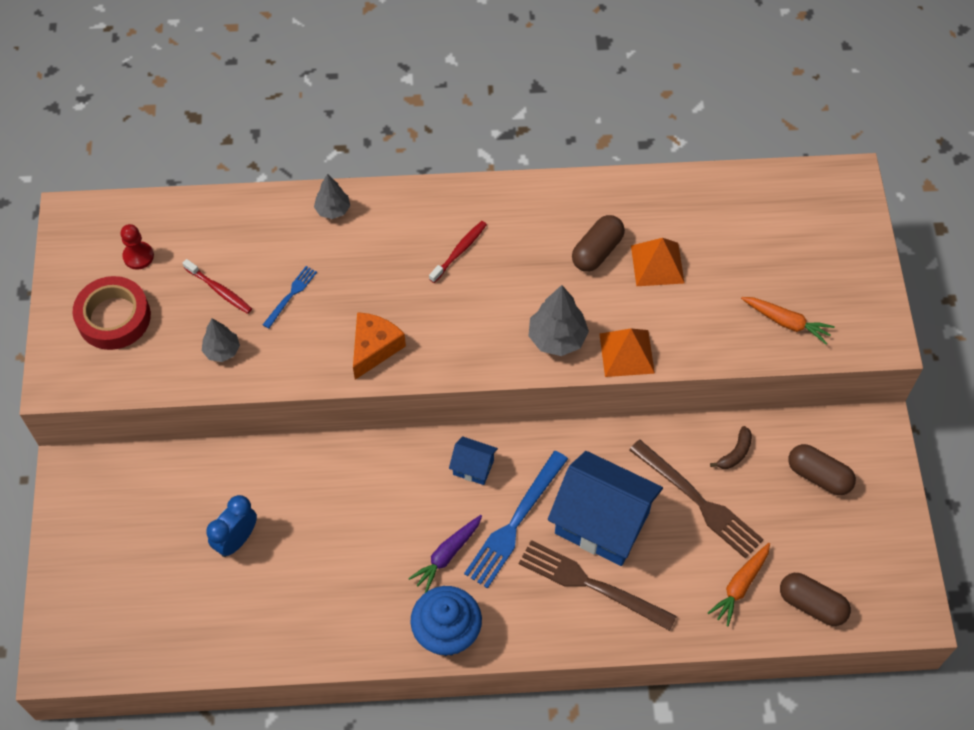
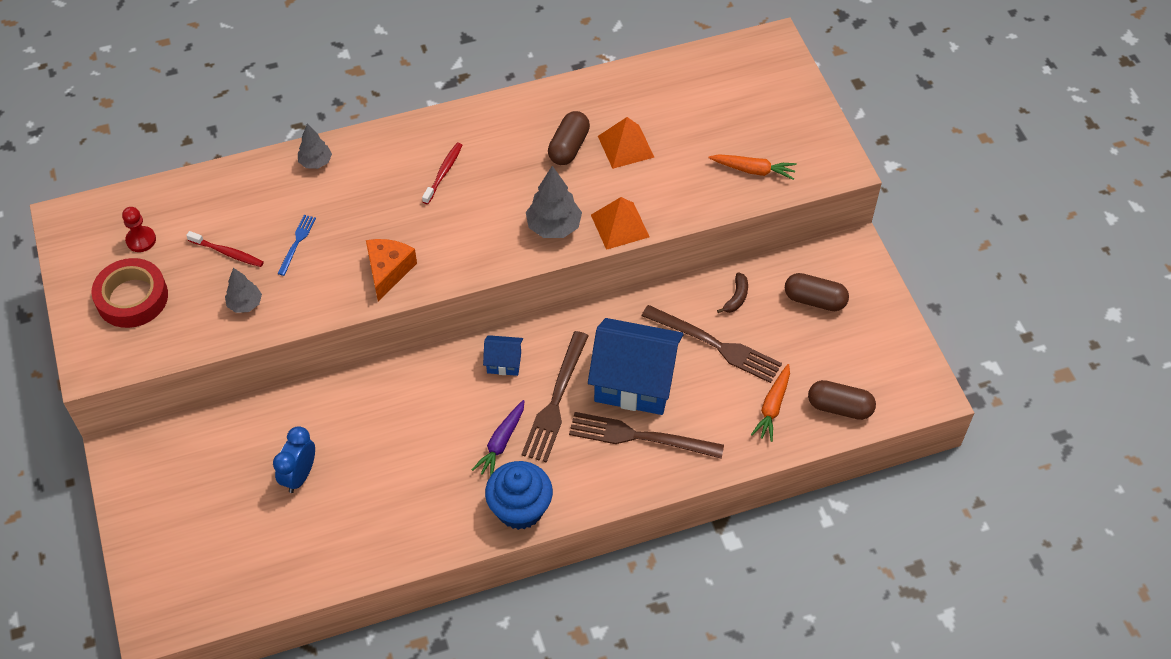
camera: 15 degrees left, 5 degrees down
(515, 522) = (556, 400): blue fork -> brown fork

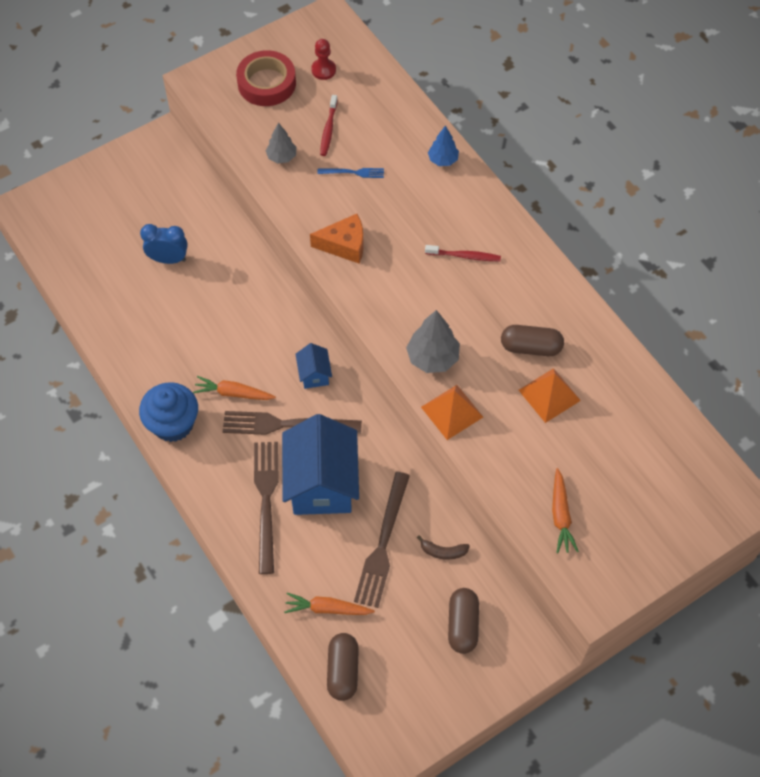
camera: 75 degrees right, 5 degrees up
(316, 162) = (443, 160): grey tree -> blue tree
(501, 443) = (233, 393): purple carrot -> orange carrot

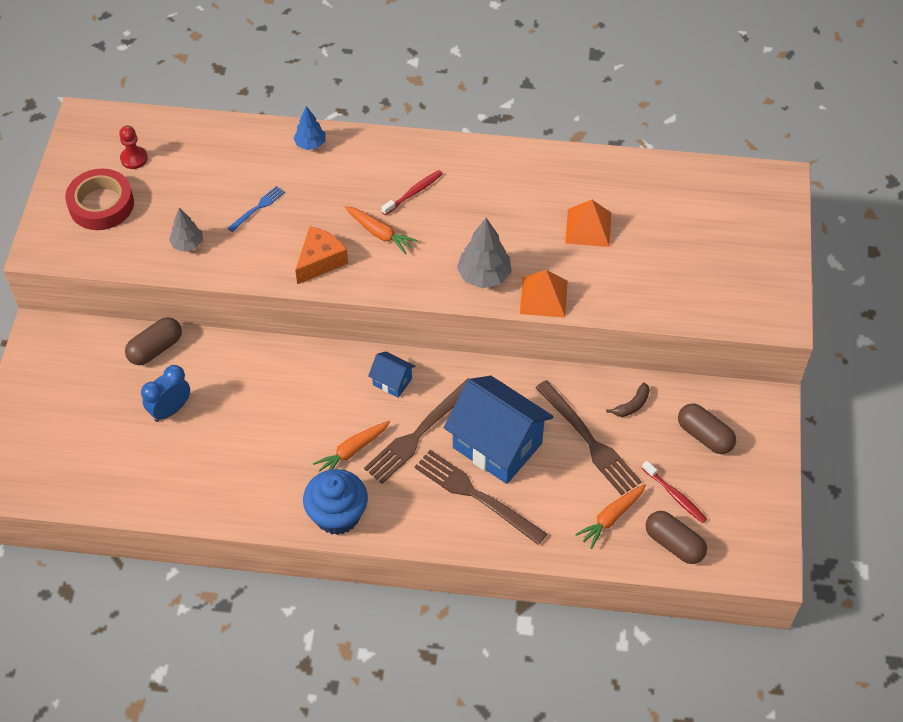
camera: 50 degrees left, 5 degrees down
(328, 129) = (197, 195): red toothbrush -> red toothbrush (675, 496)
(531, 347) = (536, 209): brown capsule -> brown capsule (155, 348)
(561, 515) = (695, 292): orange carrot -> orange carrot (380, 233)

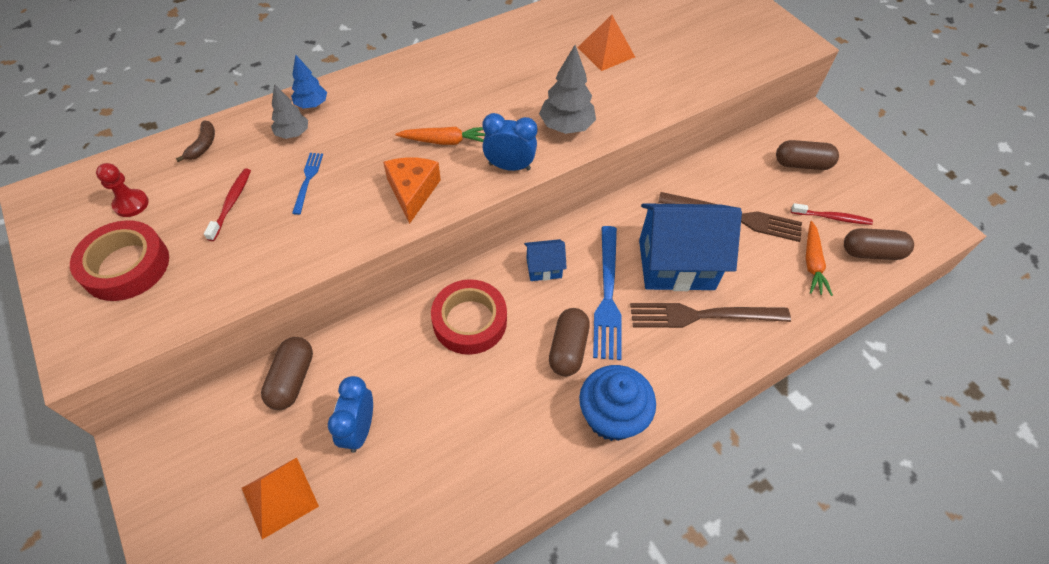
camera: 40 degrees left, 0 degrees up
(187, 244) = (261, 251): grey tree -> grey tree (293, 134)
(302, 385) = (469, 321): none -> red tape
(352, 451) = (568, 349): orange carrot -> brown capsule
(407, 283) = (509, 167): none -> blue clock
(414, 192) = (443, 96): red toothbrush -> red toothbrush (231, 203)
(419, 433) = (607, 295): brown fork -> blue fork
(543, 297) = (628, 116): orange pyramid -> orange pyramid (279, 497)
(632, 405) = (734, 173): brown banana -> brown banana (203, 145)

